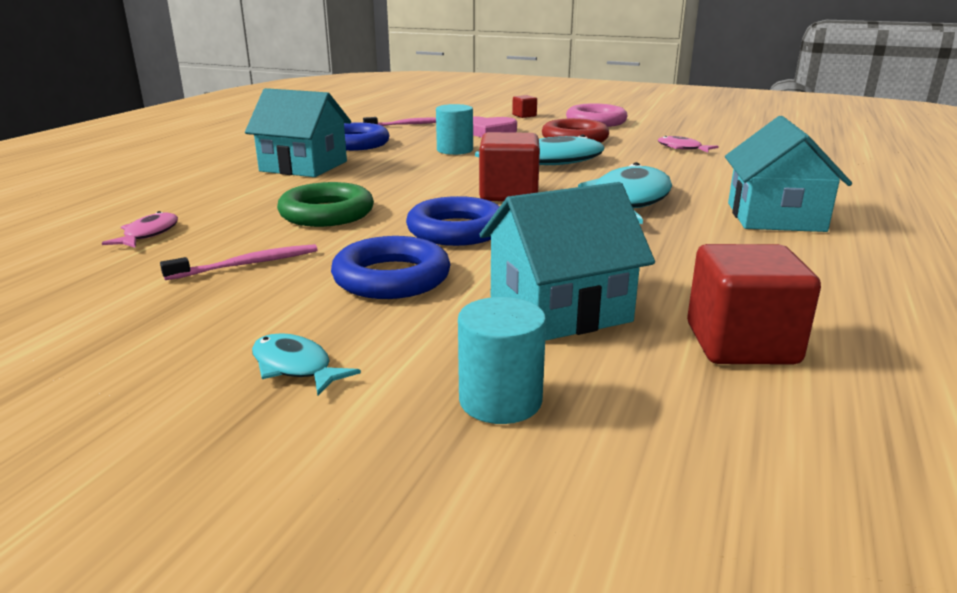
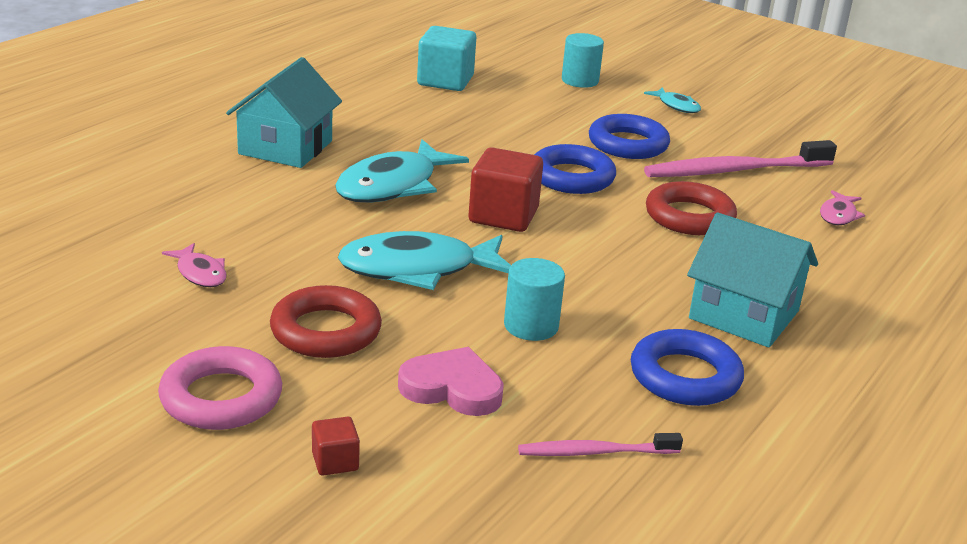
camera: 170 degrees left, 5 degrees up
(248, 264) = (734, 170): pink toothbrush -> pink toothbrush, size x1.84
(327, 213) = (689, 217): green ring -> red ring
(559, 309) = (528, 109): turquoise house -> none
(741, 344) = (445, 81): red cube -> turquoise cube

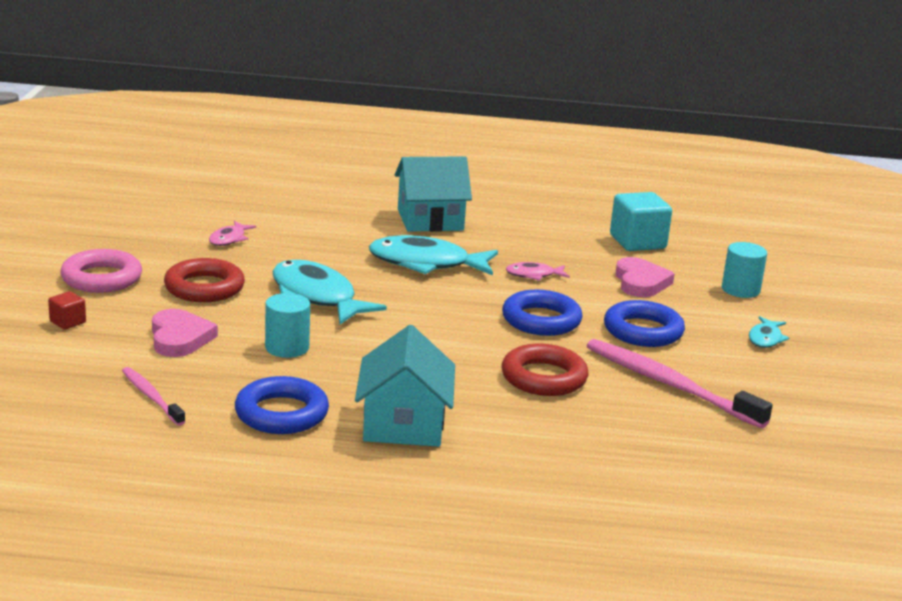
camera: 60 degrees right, 5 degrees down
(503, 216) = (436, 308): red cube -> none
(530, 110) = (640, 282): none -> pink heart
(838, 215) = (654, 445): pink fish -> pink fish (533, 275)

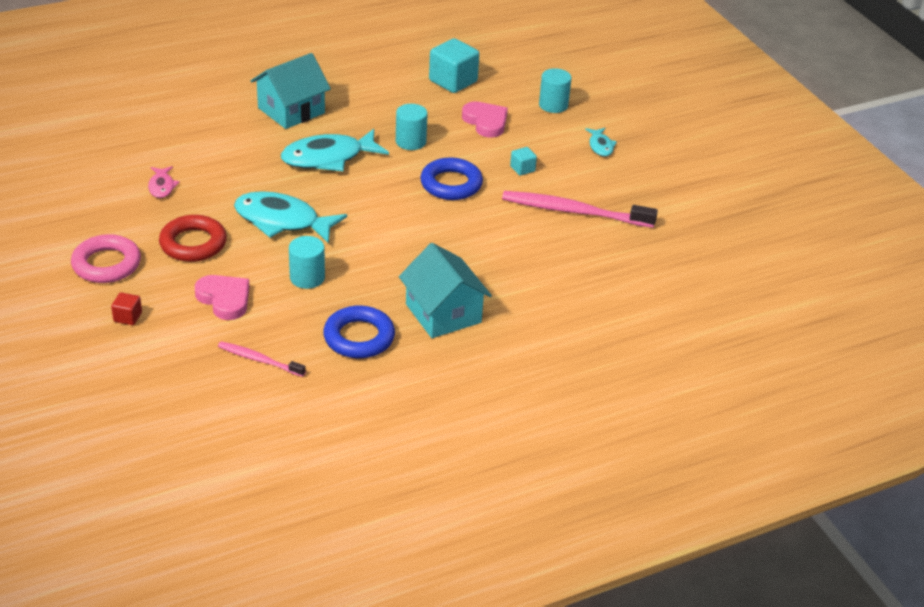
camera: 30 degrees left, 15 degrees up
(533, 275) = (411, 141): pink fish -> turquoise cylinder
(543, 378) = (495, 237): red ring -> none
(643, 331) = (522, 169): blue ring -> turquoise cube

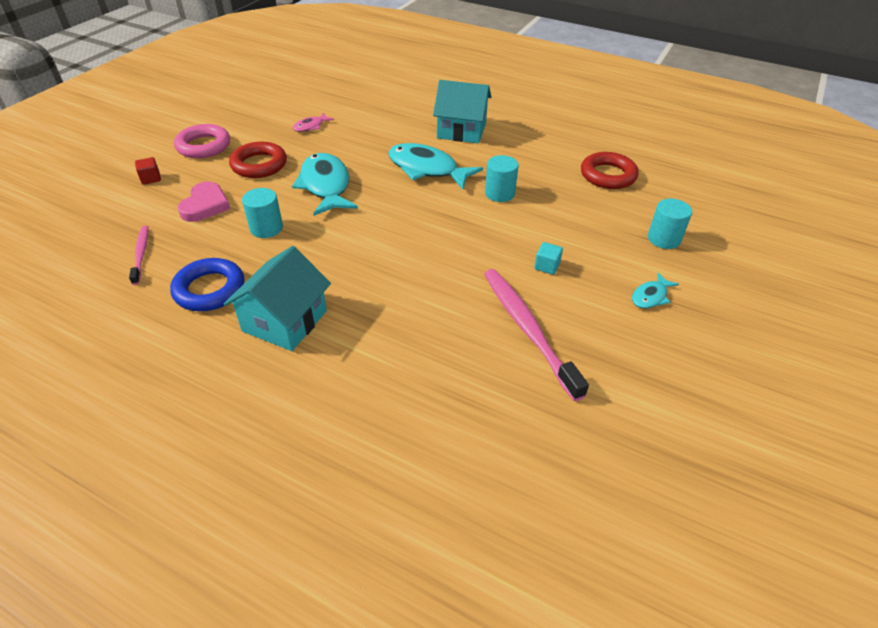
camera: 55 degrees right, 5 degrees up
(451, 184) = (471, 239): blue ring -> none
(453, 81) = (608, 175): turquoise cube -> red ring
(486, 122) = (581, 216): pink heart -> none

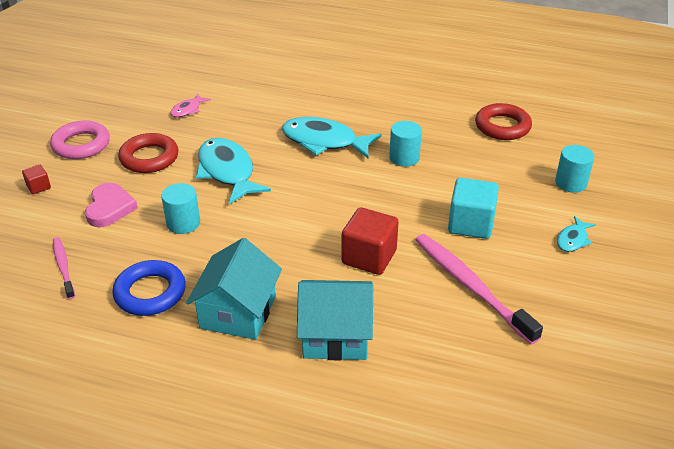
camera: 10 degrees left, 5 degrees down
(433, 285) = (369, 257): none -> red cube
(461, 130) = (345, 96): turquoise house -> turquoise house (335, 335)
(547, 266) = (470, 224): turquoise cube -> turquoise cube, size x2.03

